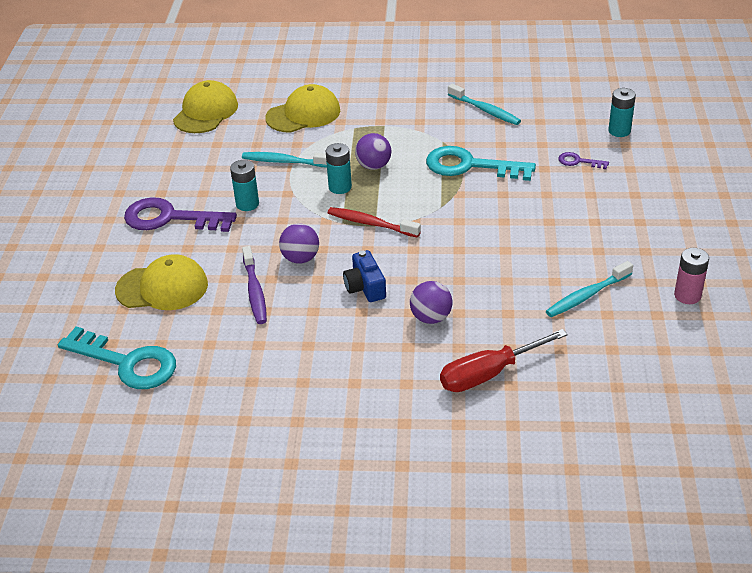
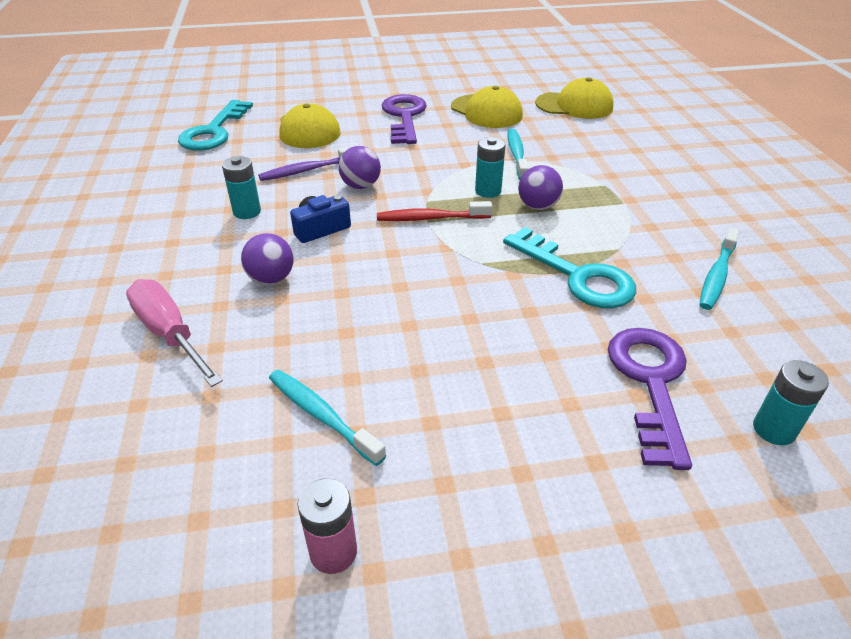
camera: 75 degrees right, 0 degrees up
(247, 204) = (438, 147): turquoise battery -> turquoise battery (247, 212)
(303, 114) = (608, 152): yellow cap -> yellow cap (486, 112)
(371, 223) = (430, 218): red toothbrush -> red toothbrush turned 105 degrees counterclockwise
(469, 166) = (577, 276): turquoise key -> turquoise key turned 135 degrees clockwise
(488, 374) = (169, 333): red screwdriver -> pink screwdriver
(578, 161) = (650, 382): purple key -> purple key, size x2.19

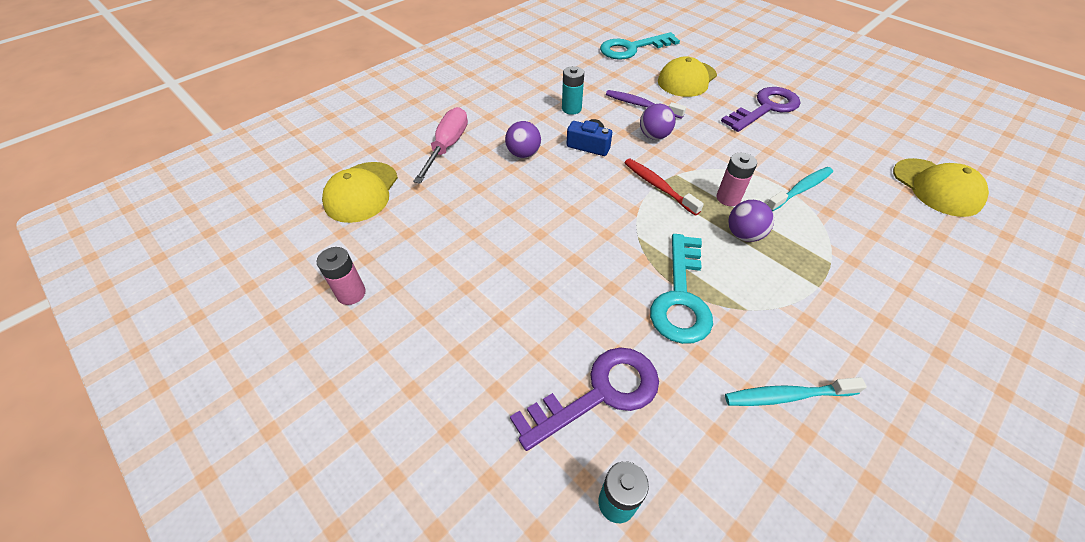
camera: 55 degrees right, 10 degrees up
(321, 415) = (436, 237): turquoise toothbrush -> none
(486, 112) = (839, 143): yellow cap -> yellow cap (361, 192)
(488, 191) = (728, 198): turquoise battery -> pink battery

